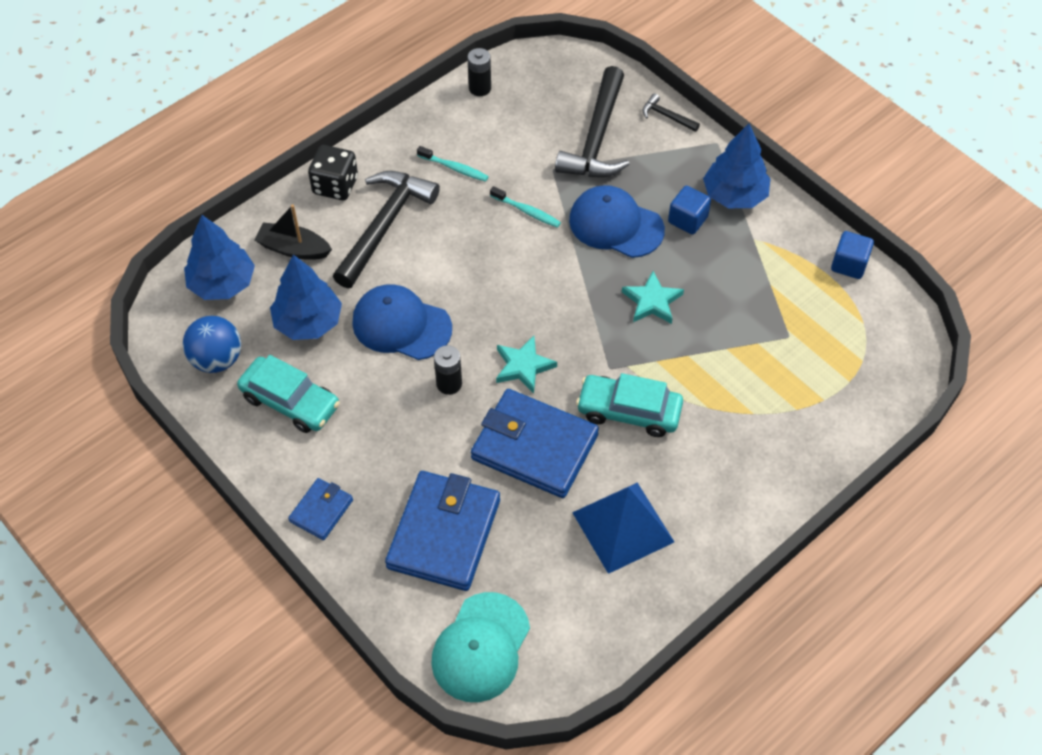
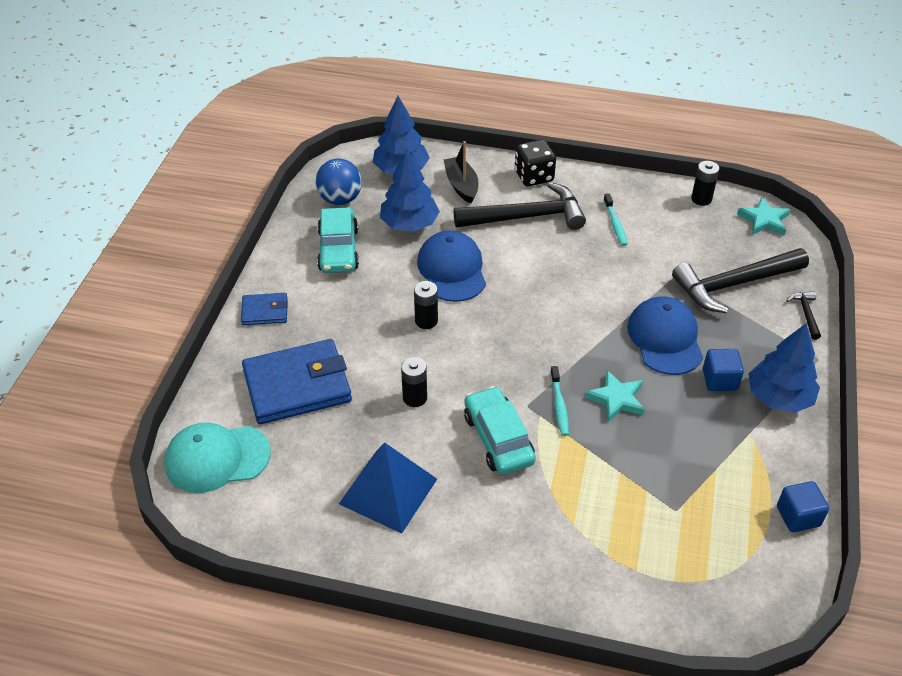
camera: 55 degrees right, 10 degrees down
(523, 366) = (480, 353): turquoise star -> turquoise star (764, 220)
(527, 211) = (620, 282): turquoise toothbrush -> turquoise toothbrush (559, 405)
(534, 447) = (415, 398): blue wallet -> black battery

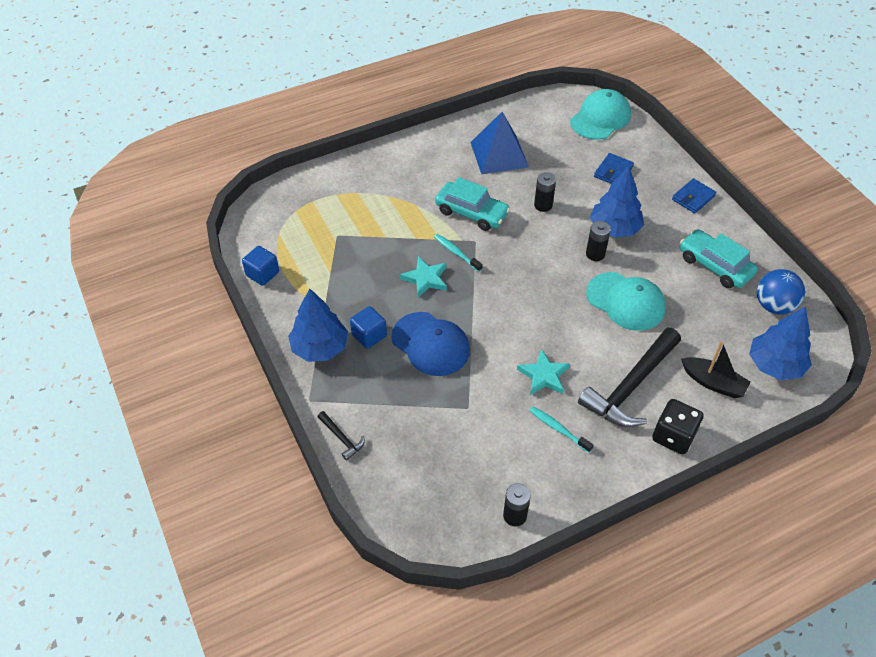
camera: 140 degrees right, 5 degrees up
(297, 386) = (613, 172): blue wallet -> blue wallet, size x0.50
(409, 224) = (701, 319): blue tree -> blue tree (614, 228)
(452, 270) = (625, 301): blue cap -> turquoise cap
(733, 284) = (417, 430): black hammer -> none
(764, 220) = (441, 528): turquoise star -> turquoise star (543, 375)

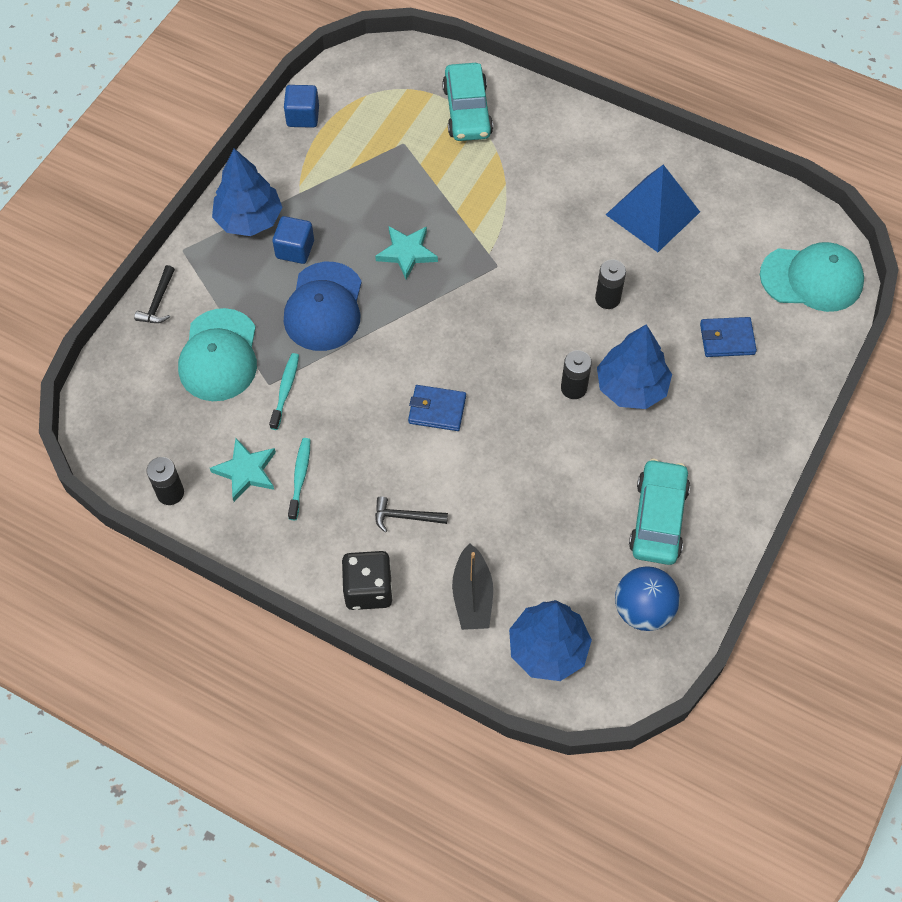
camera: 55 degrees right, 10 degrees up
(456, 253) = (466, 258): turquoise toothbrush -> turquoise toothbrush (285, 390)
(471, 213) = (537, 239): turquoise car -> turquoise car (467, 111)
(543, 375) = (359, 428): turquoise star -> turquoise star (246, 471)
(625, 301) = (525, 453): turquoise cap -> turquoise cap (219, 355)
(630, 387) = (405, 517): black hammer -> black hammer, size x0.43
(693, 198) = (756, 444): blue wallet -> blue wallet (437, 410)

